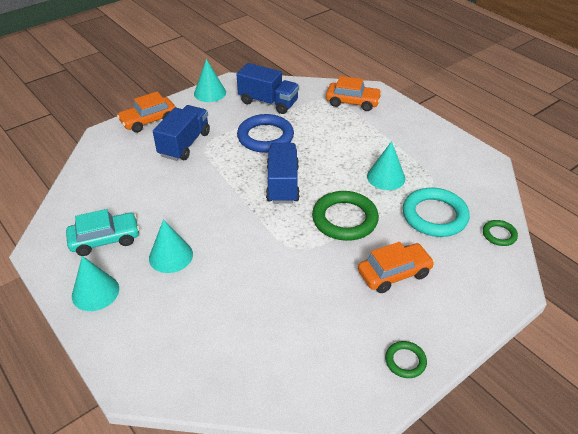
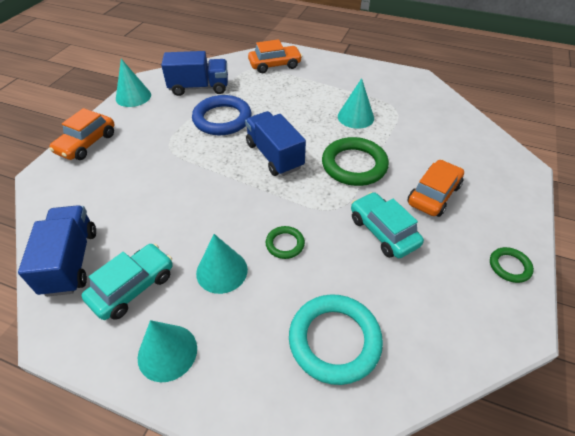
camera: 30 degrees left, 5 degrees up
(184, 144) = (146, 153): blue truck -> blue truck (71, 261)
(319, 283) = (383, 231): none -> turquoise car
(434, 216) = (420, 134): turquoise ring -> turquoise ring (334, 340)
(499, 235) = (477, 130): green ring -> green ring (285, 244)

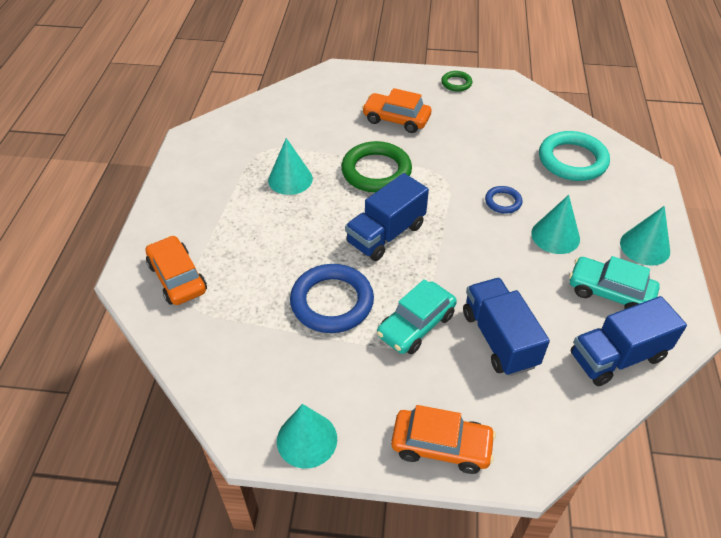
camera: 105 degrees left, 0 degrees up
(199, 88) = (260, 355): blue truck -> blue truck (499, 339)
(285, 244) = (503, 202): green ring -> blue ring
(383, 231) = (456, 145): turquoise car -> turquoise car (416, 325)

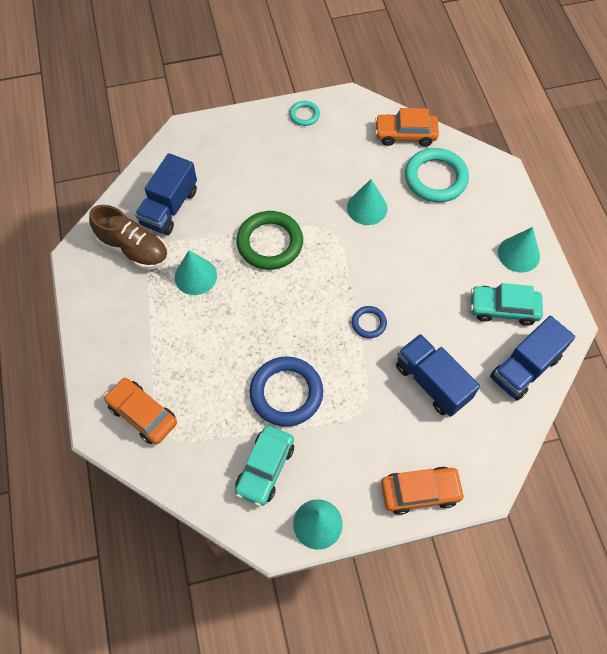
camera: 20 degrees left, 15 degrees up
(243, 144) = (133, 249): none -> brown shoe
(386, 234) = (304, 309): blue truck -> blue truck (169, 207)
(396, 119) = (265, 176): orange car -> orange car (405, 134)
(416, 325) = (363, 392): turquoise car -> turquoise car (265, 468)
(456, 83) = (304, 115): green ring -> turquoise ring
(503, 202) = (391, 243): blue ring -> blue ring (368, 323)
(555, 236) = (445, 265): turquoise cone -> turquoise cone (367, 208)

